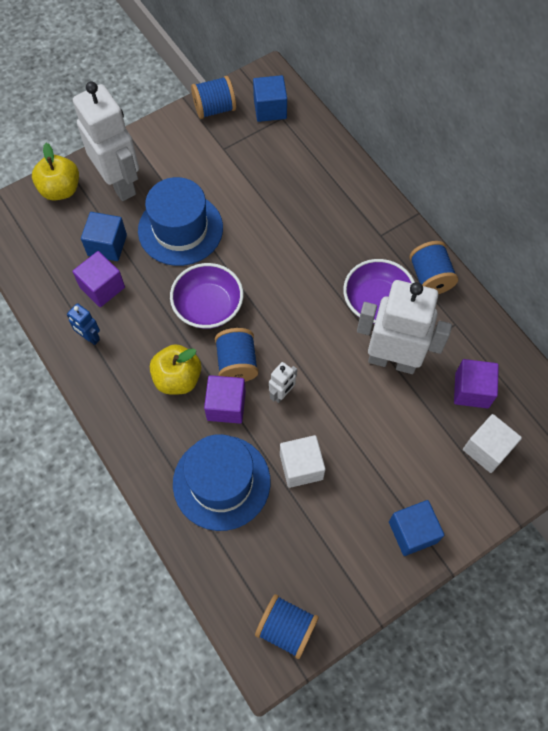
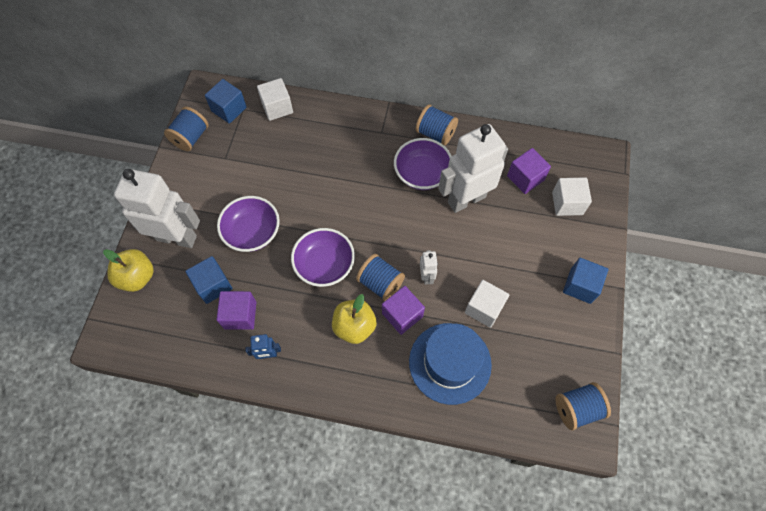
camera: 45 degrees left, 0 degrees up
(180, 229) = (252, 232): blue hat -> purple bowl
(312, 139) = (277, 107): none -> white cube

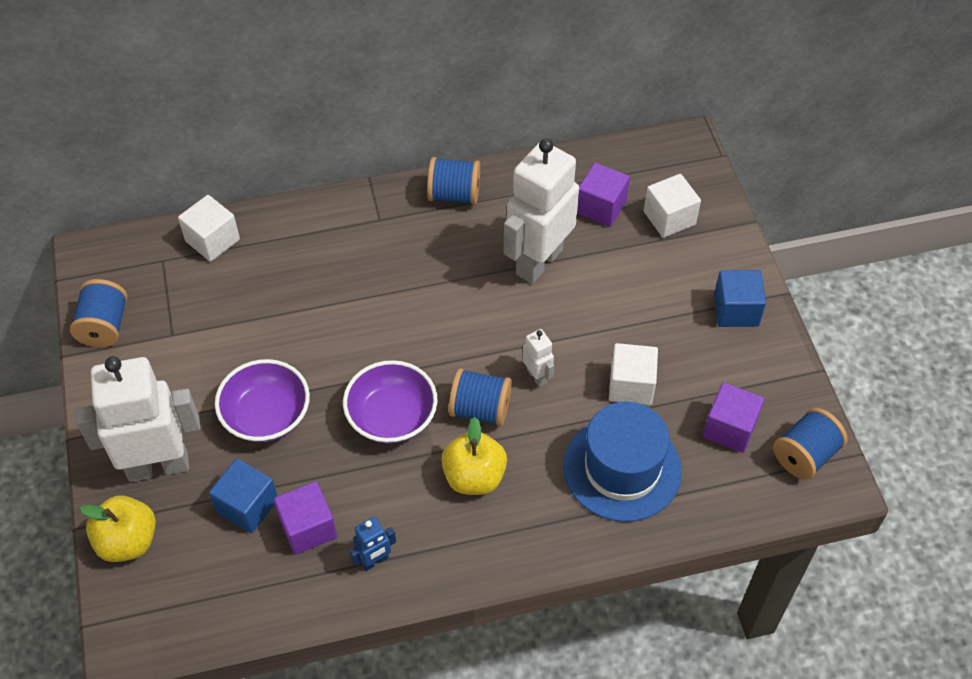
camera: 25 degrees left, 10 degrees down
(229, 109) = (141, 268): blue cube -> none
(402, 315) = (530, 436): purple cube -> purple cube (729, 428)
(422, 173) = (463, 251): purple bowl -> none

